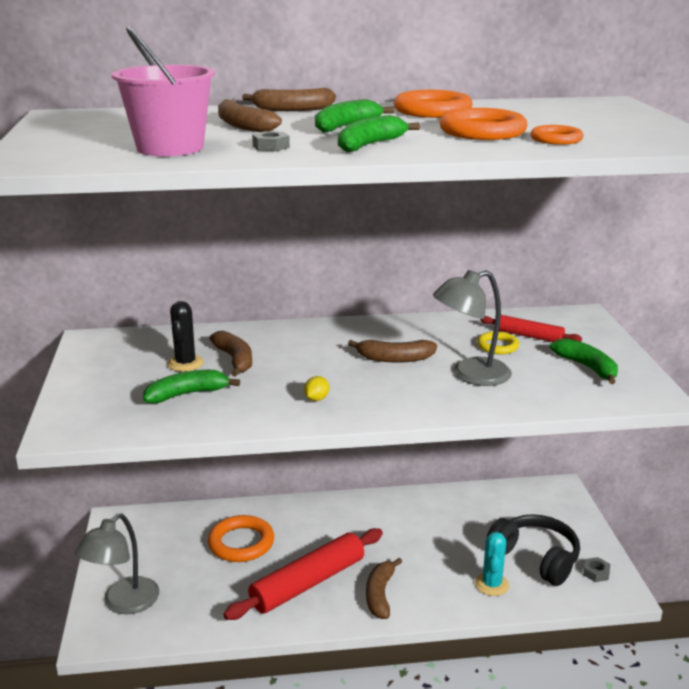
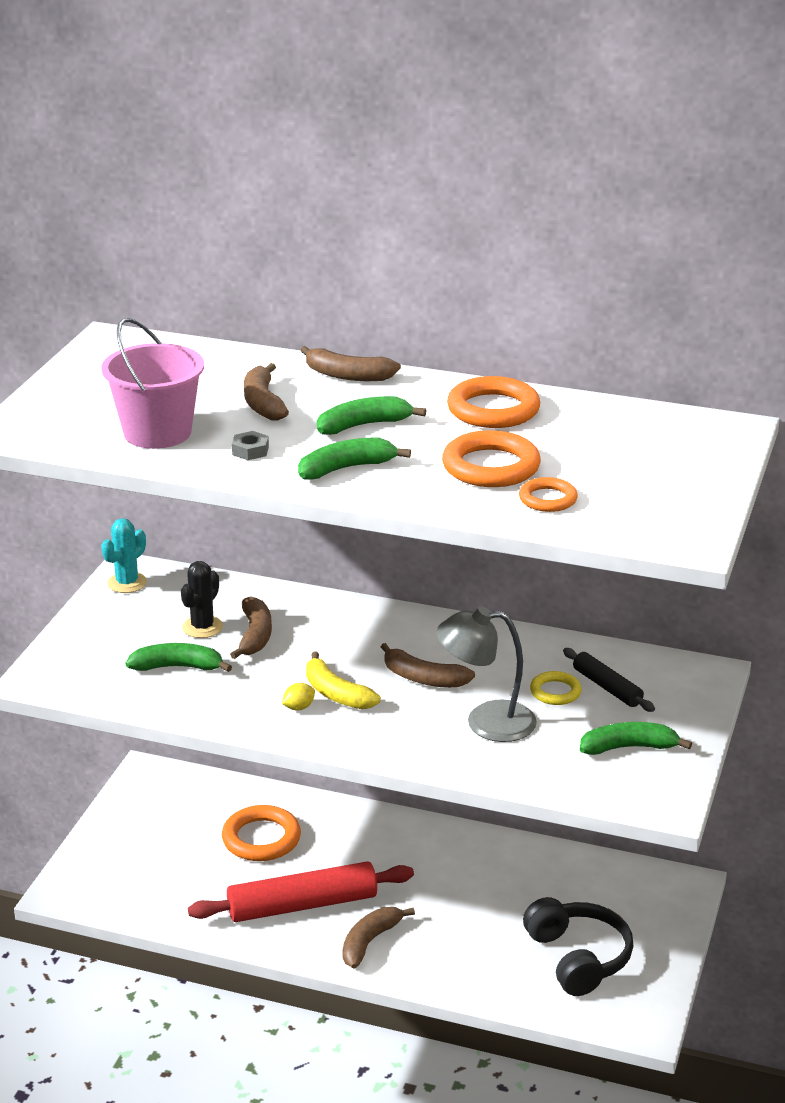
camera: 25 degrees right, 5 degrees up
(123, 603) = (105, 867): grey lamp -> none
(337, 383) = (336, 693): none -> yellow banana
(491, 584) = (501, 970): turquoise cactus -> turquoise cactus (127, 583)
(529, 336) = (607, 687): red rolling pin -> black rolling pin
(587, 367) = (629, 747): green banana -> green banana turned 90 degrees counterclockwise
(596, 573) = (635, 997): grey nut -> none

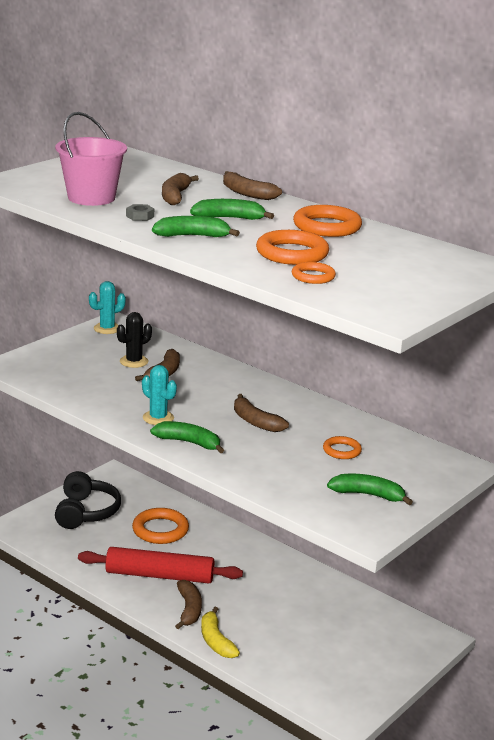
camera: 20 degrees right, 5 degrees down
(178, 667) = (99, 379): green banana -> green banana (189, 442)
(298, 707) = (158, 418): yellow lemon -> turquoise cactus
(336, 693) = (189, 416): yellow banana -> yellow banana (216, 641)
(369, 941) = (189, 609): brown banana -> brown banana turned 120 degrees clockwise
(486, 721) = (278, 456): grey lamp -> none
(555, 692) = (342, 450): yellow ring -> orange ring
(578, 958) = (327, 661): black headphones -> black headphones (86, 512)
(607, 687) = (381, 457): black rolling pin -> none

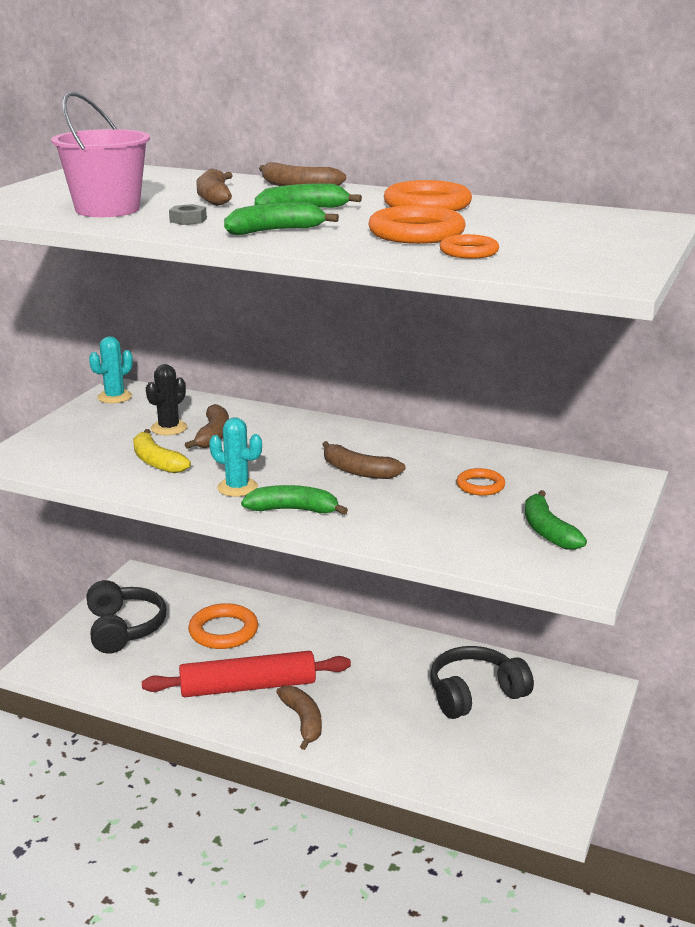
camera: 15 degrees left, 0 degrees up
(216, 641) = (354, 753): yellow banana -> yellow banana (156, 461)
(333, 619) = (475, 694): none -> black headphones
(368, 495) = (547, 531): green banana -> green banana turned 105 degrees counterclockwise

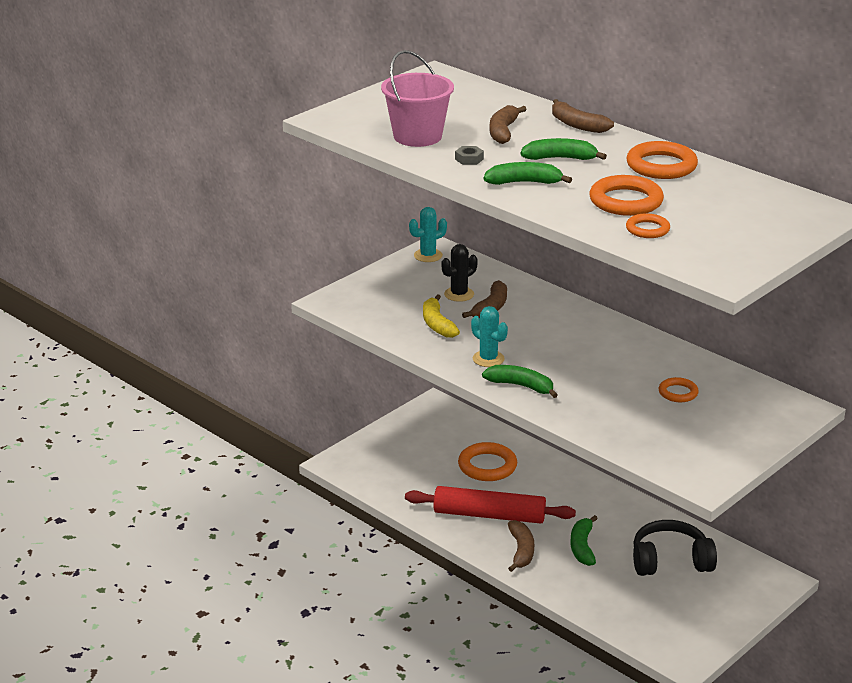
camera: 20 degrees right, 5 degrees up
(123, 628) = (408, 447): black headphones -> none
(358, 471) = (588, 362): brown banana -> none
(547, 531) = (704, 441): green banana -> green banana (582, 547)

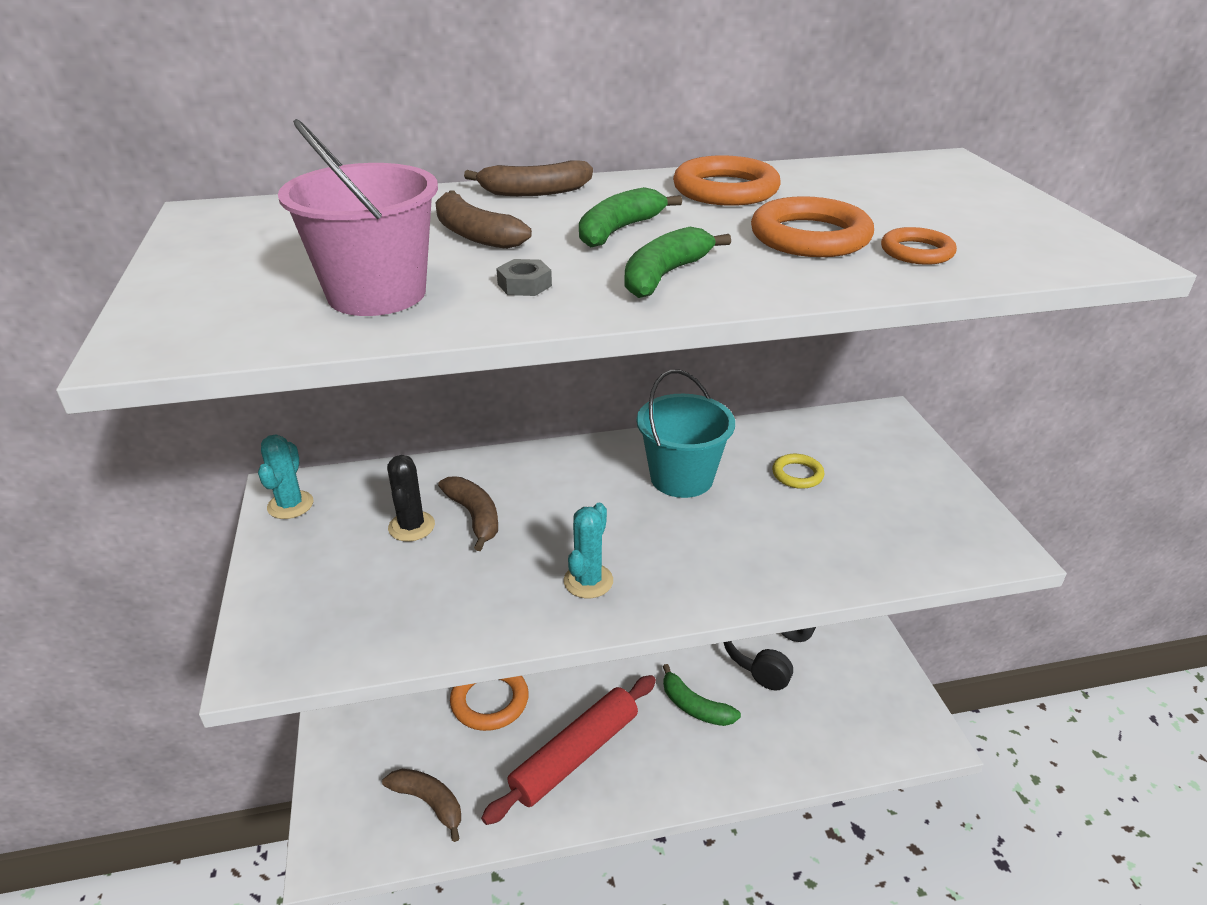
camera: 55 degrees left, 5 degrees up
(437, 324) = (455, 583): yellow banana -> none
(488, 359) = (588, 581): turquoise cactus -> turquoise cactus turned 60 degrees counterclockwise
(521, 386) = (680, 585): green banana -> none
(521, 551) = (661, 765): brown banana -> brown banana (429, 802)
(616, 355) = (681, 478): none -> turquoise bucket
(678, 393) = (797, 474): orange ring -> yellow ring

